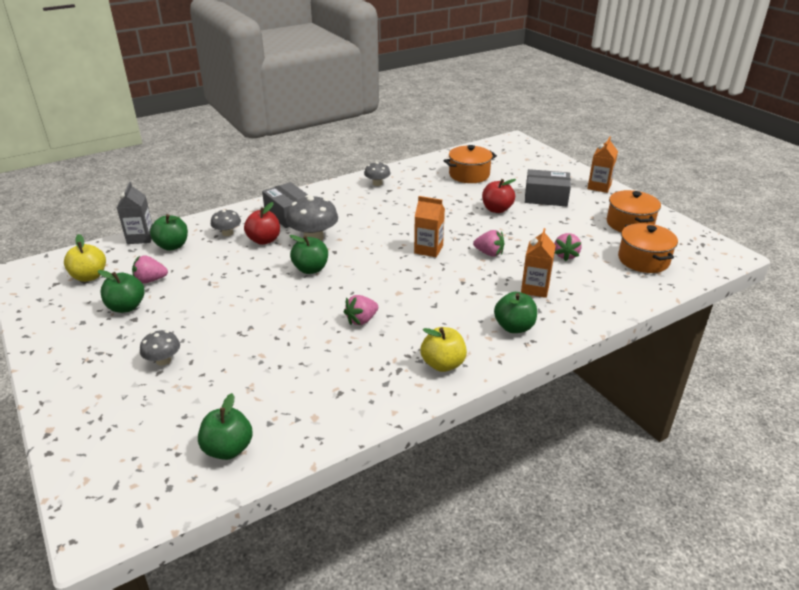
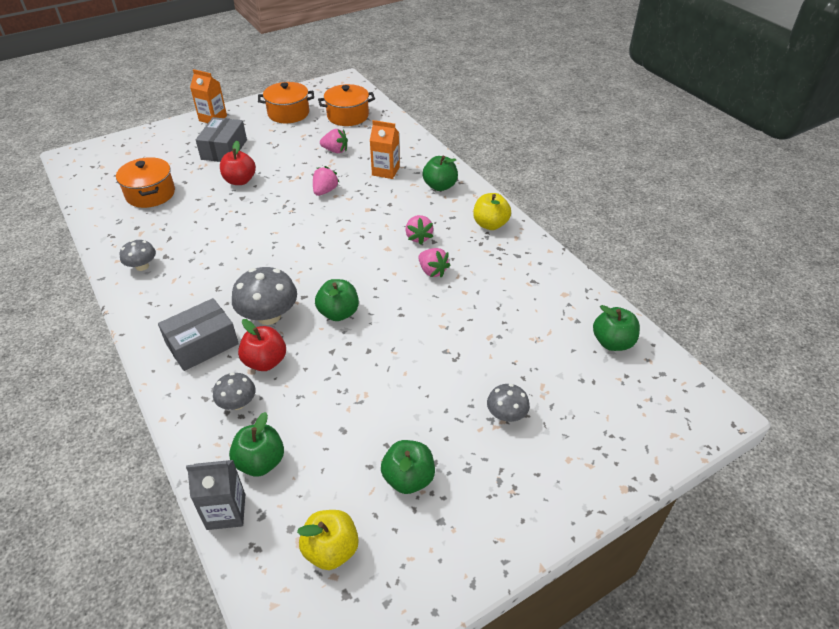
camera: 90 degrees left, 10 degrees up
(150, 280) = (348, 467): pink strawberry -> pink strawberry (418, 237)
(428, 249) = (311, 228): orange carton -> none

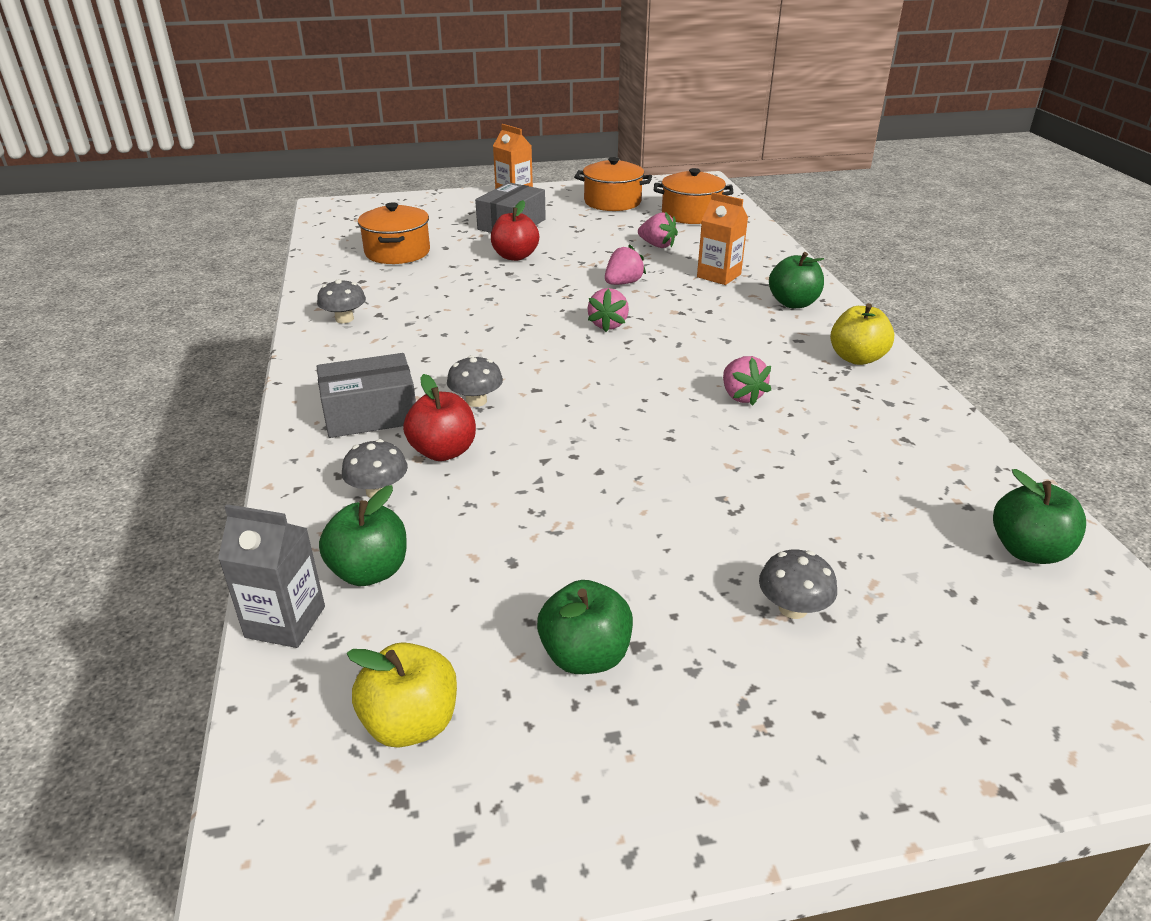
camera: 20 degrees right, 10 degrees down
(269, 316) = (476, 401): grey mushroom -> grey mushroom, size x0.58
(338, 313) = (576, 417): green apple -> none
(418, 237) = (736, 354): pink strawberry -> pink strawberry (608, 325)

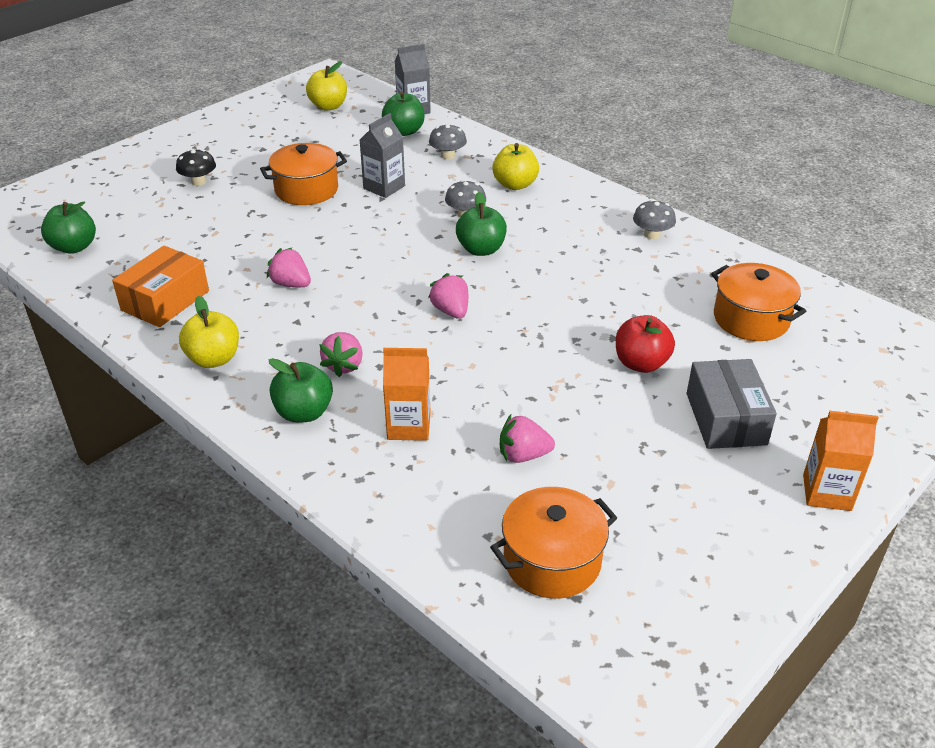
camera: 145 degrees right, 5 degrees up
(370, 414) = (515, 184): grey box -> yellow apple
(443, 451) = (442, 182): red apple -> none
(523, 474) = (384, 187): none -> grey carton
(585, 656) = (281, 139): green apple -> green apple (481, 249)
(612, 202) = (686, 541): orange pot -> orange pot (306, 190)
(623, 283) = (492, 369): pink strawberry -> pink strawberry (344, 365)
(793, 608) = (199, 181): grey mushroom -> black mushroom
(896, 427) = (165, 301): none -> orange box

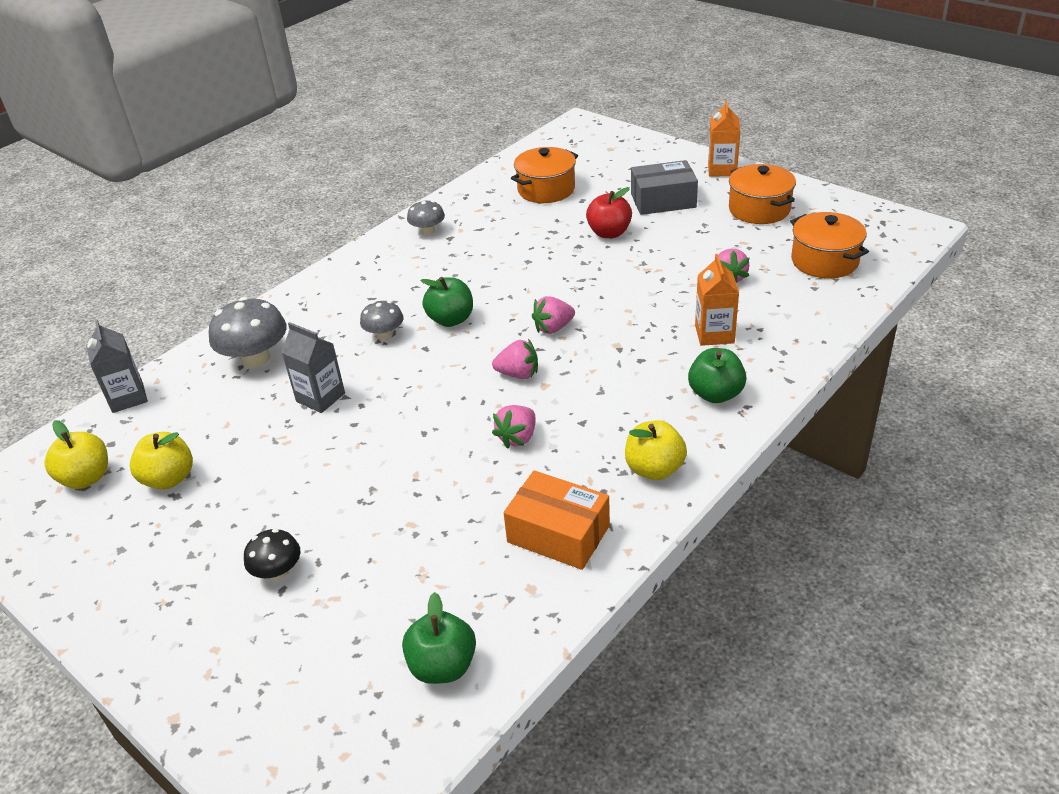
camera: 90 degrees left, 0 degrees up
(306, 190) = (317, 460): orange pot -> orange pot (759, 209)
(344, 365) = (645, 380): pink strawberry -> pink strawberry (518, 374)
(404, 131) = (185, 398): green apple -> none
(448, 155) = (256, 358): grey mushroom -> grey mushroom, size x1.72
(515, 184) = (329, 308): yellow apple -> yellow apple (169, 479)

